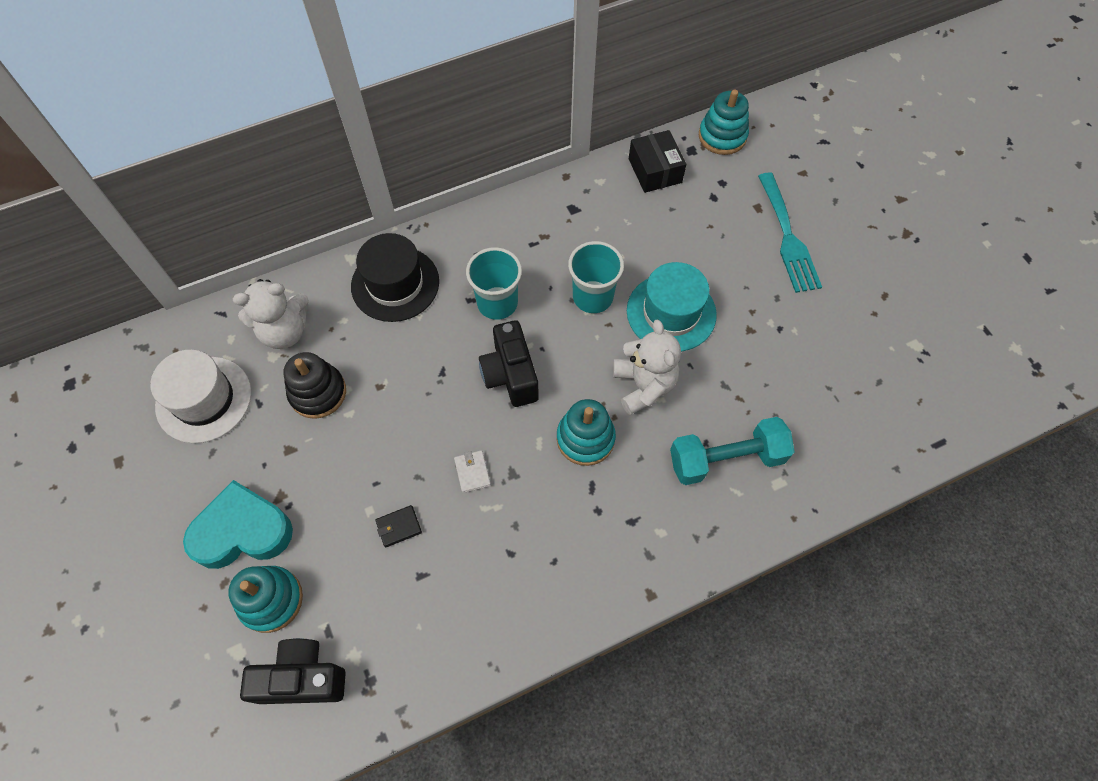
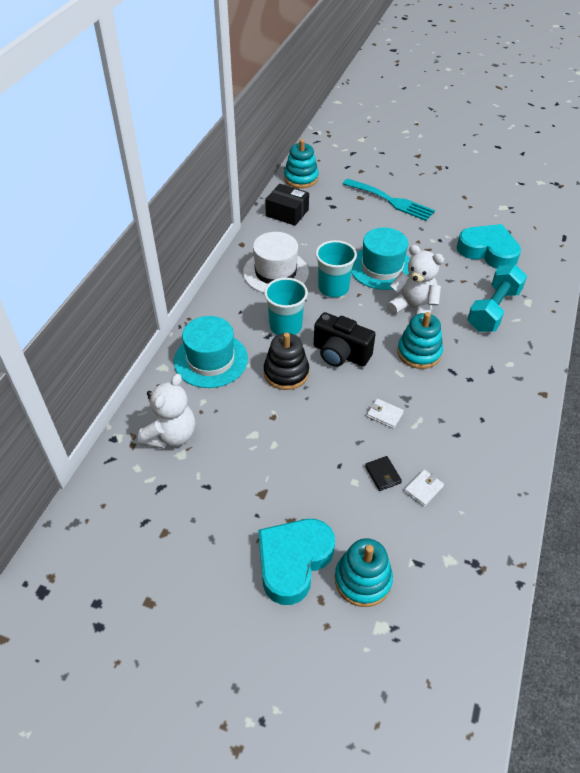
camera: 45 degrees left, 15 degrees down
(204, 399) = (164, 515): white hat -> white hat (275, 272)
(302, 678) = (438, 600): black camera -> none
(318, 393) = (239, 450): black stacking toy -> black stacking toy (286, 373)
(395, 284) = (211, 360): black hat -> turquoise hat
(399, 527) = (383, 474): black wallet -> black wallet turned 45 degrees counterclockwise
(415, 574) = (423, 489): none -> white wallet
(817, 386) = (488, 251): none -> turquoise heart

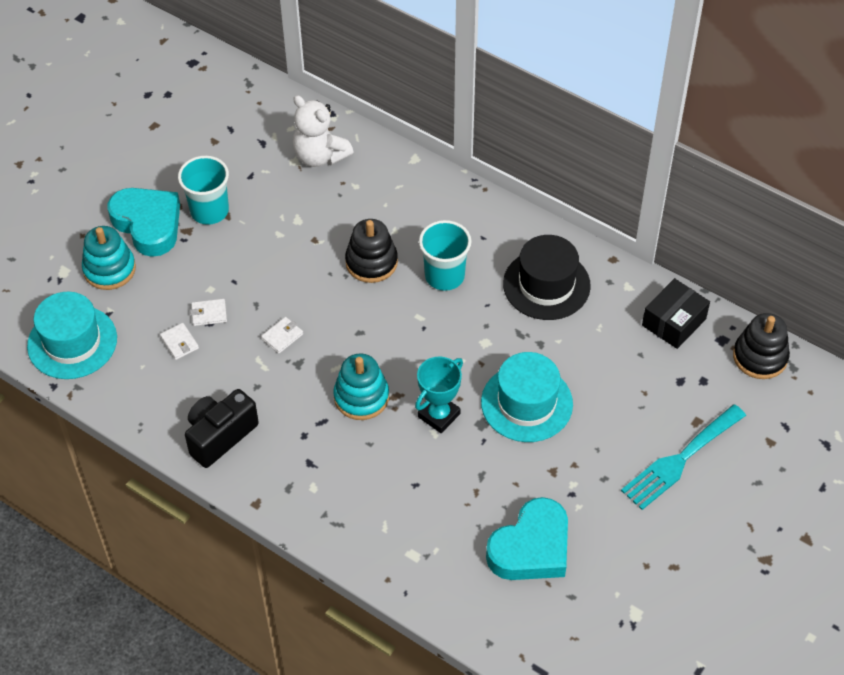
camera: 105 degrees right, 5 degrees up
(211, 360) = (412, 200): turquoise hat -> turquoise hat (72, 342)
(275, 272) = (546, 285): white hat -> black hat
(301, 178) = (760, 357): turquoise stacking toy -> black stacking toy
(333, 288) = (500, 339): turquoise cup -> turquoise cup (209, 211)
(340, 354) = (384, 318): black camera -> black camera (220, 436)
(383, 474) = (209, 314): black wallet -> white wallet
(413, 308) = (439, 415): white teddy bear -> turquoise trophy
(493, 310) = (410, 506): turquoise dumbbell -> none

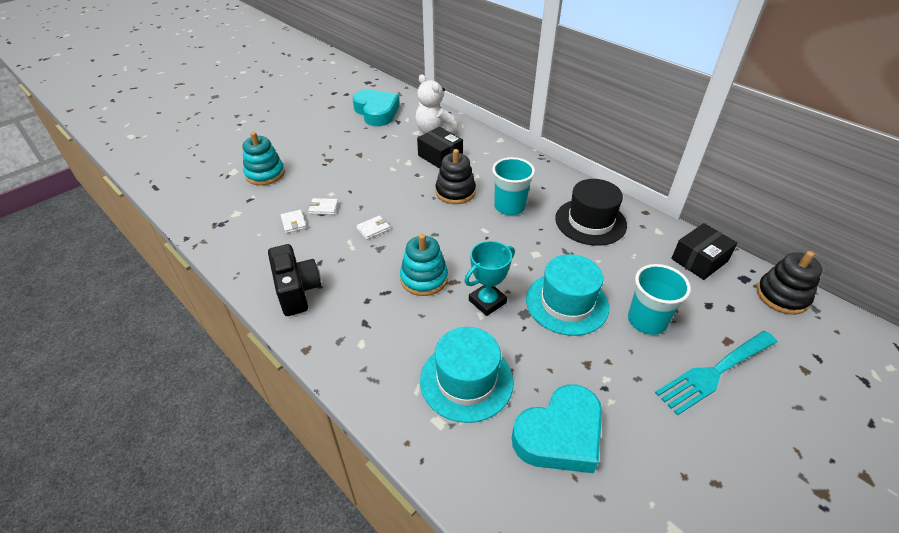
camera: 10 degrees right, 10 degrees down
(72, 342) = (215, 212): turquoise hat -> turquoise hat (466, 380)
(148, 224) = (304, 153): turquoise heart -> turquoise heart (376, 112)
(209, 211) = (349, 151): turquoise cup -> turquoise cup (647, 321)
(220, 436) = (297, 291): black camera -> black camera turned 105 degrees clockwise
(338, 202) = (440, 156): none -> black box

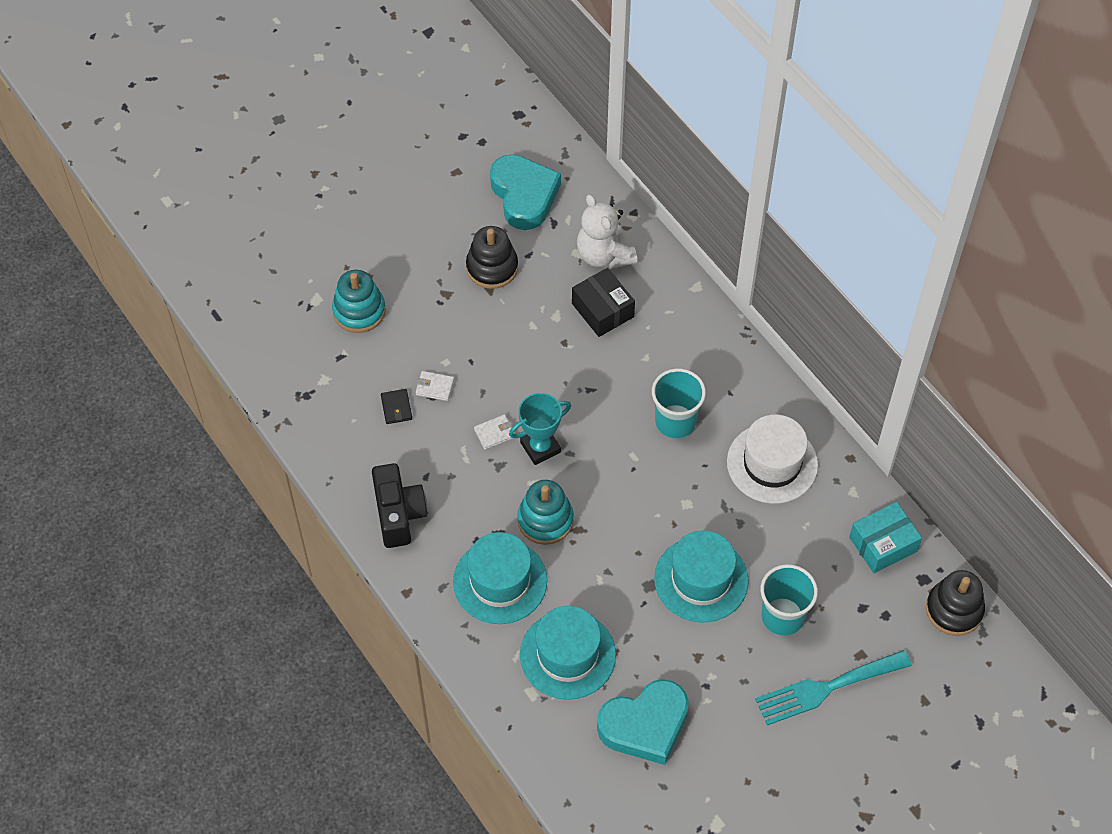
camera: 10 degrees right, 15 degrees up
(294, 223) = (396, 408): white wallet -> black wallet
(392, 328) = (500, 581): none -> turquoise hat
(455, 192) = (610, 384): black stacking toy -> black stacking toy (492, 267)
(487, 301) = (611, 563): turquoise trophy -> turquoise trophy (540, 447)
(590, 222) = (772, 463): black hat -> white hat
(699, 260) = (883, 544): black box -> turquoise box

